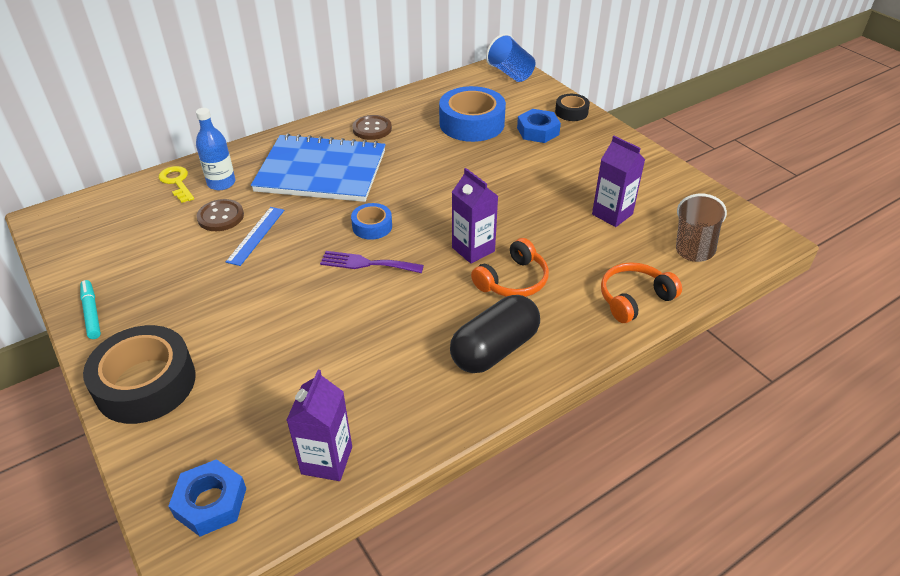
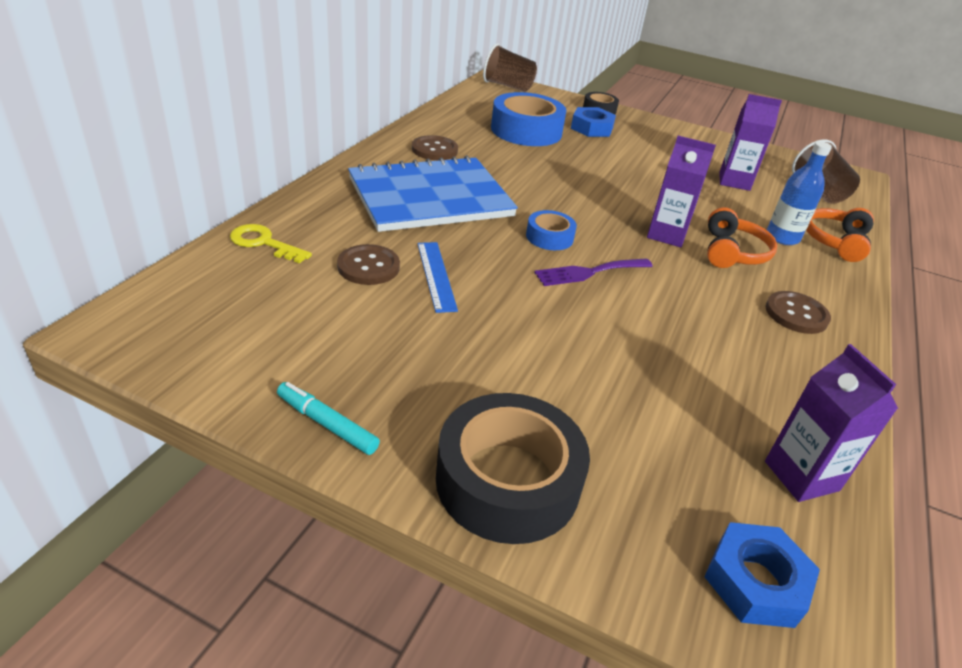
camera: 35 degrees left, 5 degrees down
(221, 183) = (325, 232): blue bottle -> blue bottle (782, 237)
(494, 349) = (796, 314): black capsule -> brown button
(510, 73) = (508, 86): blue cup -> brown cup

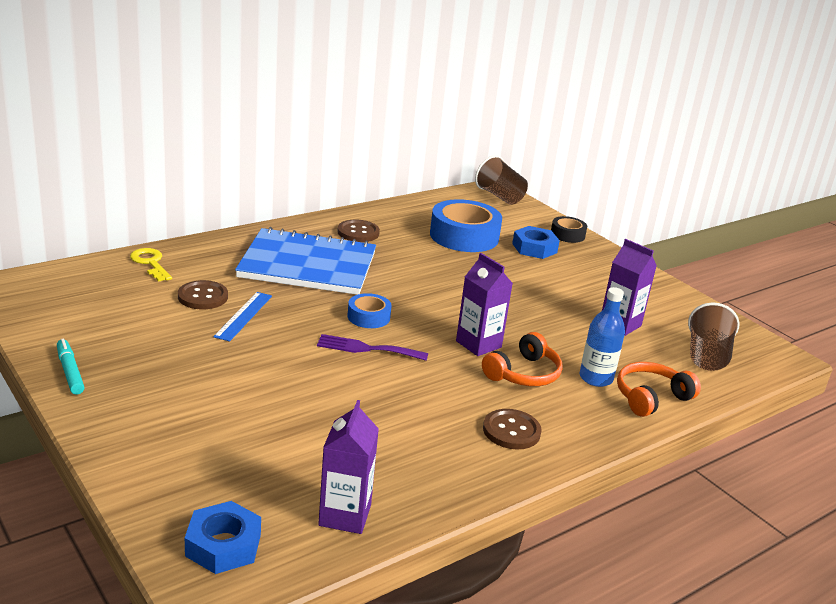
camera: 30 degrees right, 10 degrees down
(507, 481) = (138, 437): black tape -> none

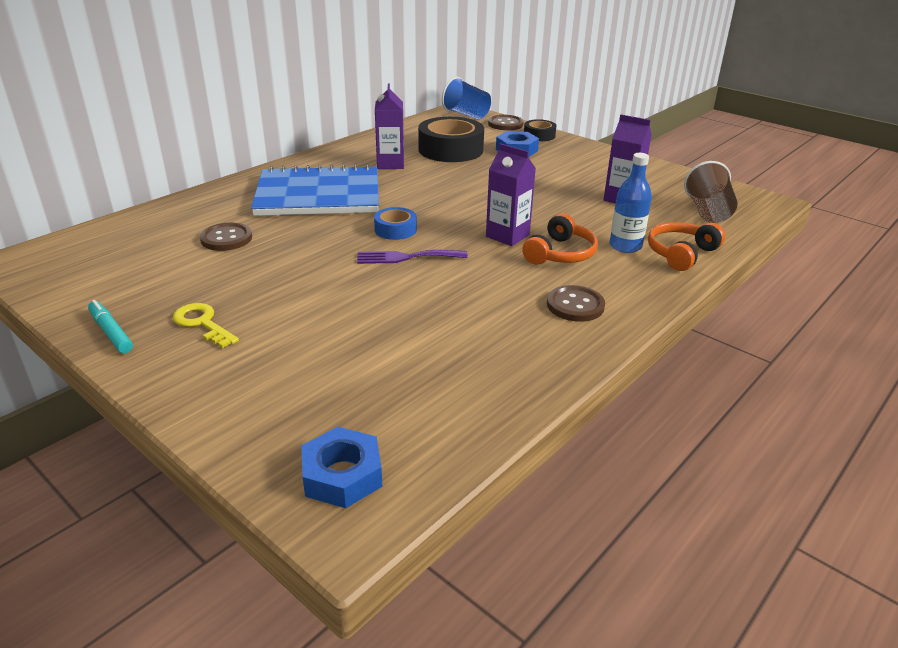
camera: 10 degrees left, 5 degrees up
(150, 263) = (162, 217): yellow key -> yellow key (202, 323)
(243, 316) = (274, 249): blue ruler -> none
(345, 515) = (455, 417): purple carton -> purple carton (390, 164)
(358, 232) = (354, 161): brown button -> brown button (505, 124)
(464, 236) = (450, 150): blue tape -> black tape
(500, 196) = (466, 115): brown cup -> blue cup

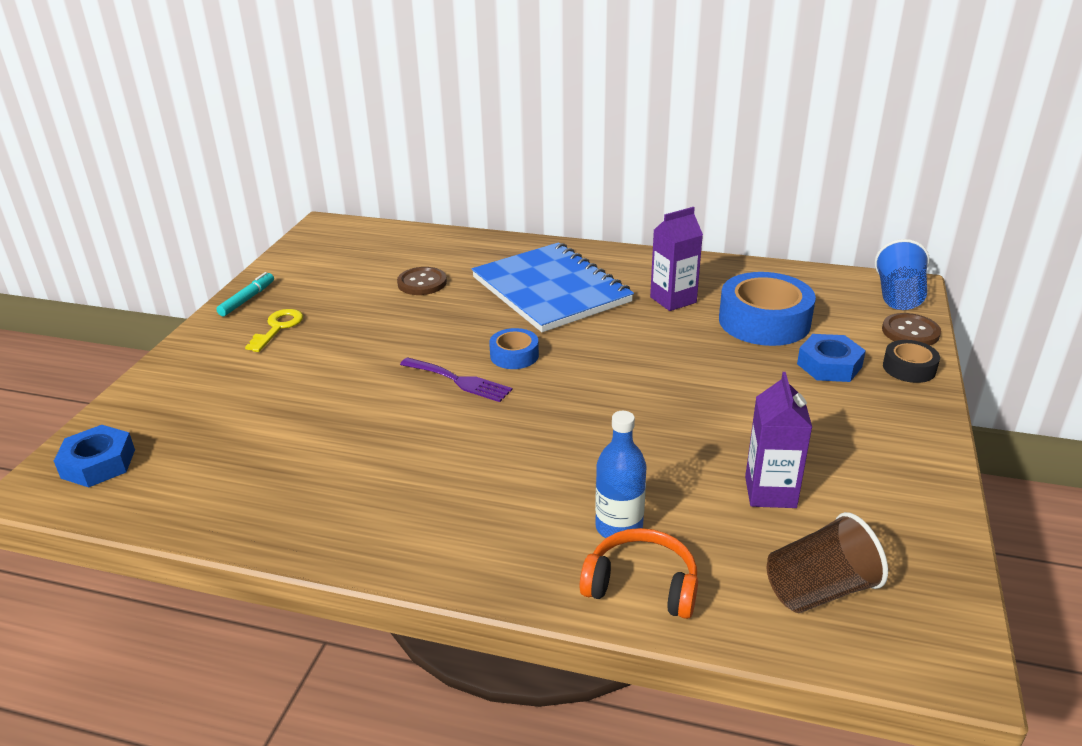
camera: 65 degrees right, 0 degrees up
(406, 257) = (459, 381): purple fork -> purple fork turned 150 degrees clockwise
(450, 150) = (764, 321): black tape -> blue tape
(507, 236) = (564, 428): purple carton -> none
(560, 253) = (552, 478): orange headphones -> none
(575, 305) = (432, 520): brown button -> none

